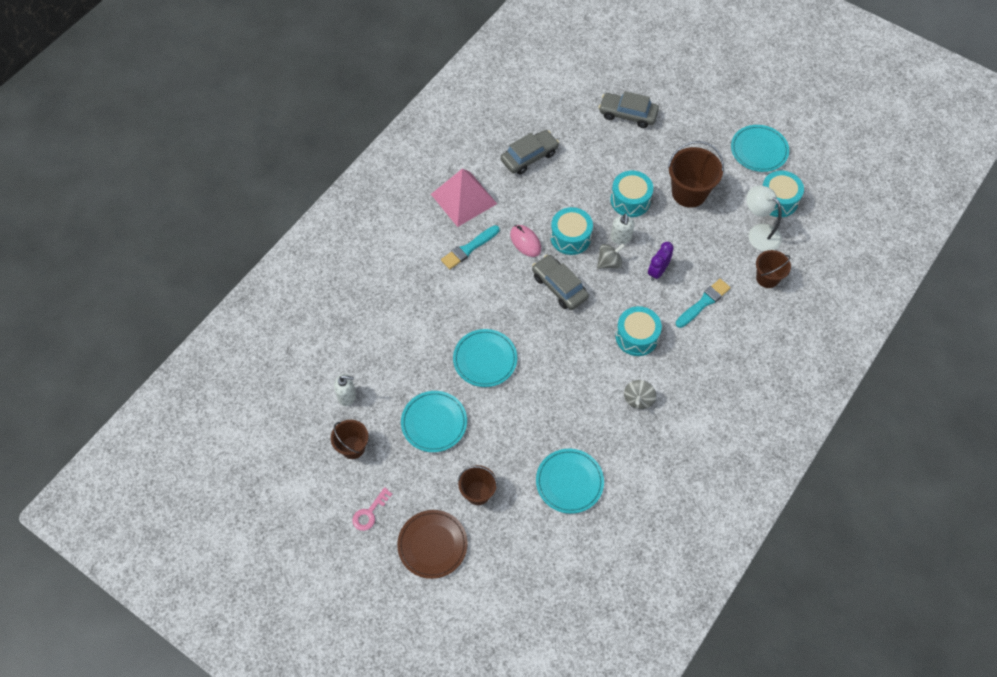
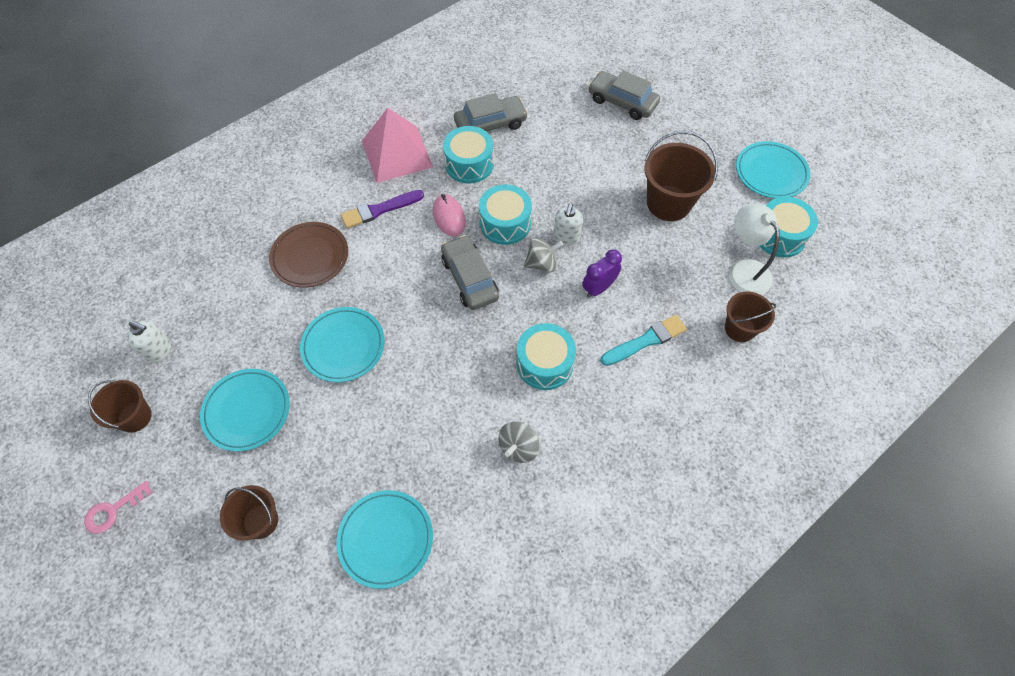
camera: 15 degrees right, 0 degrees up
(432, 545) = (171, 579): brown plate -> brown plate (310, 257)
(469, 248) = (379, 210): turquoise brush -> purple brush
(630, 200) = (593, 196): turquoise drum -> turquoise drum (469, 164)

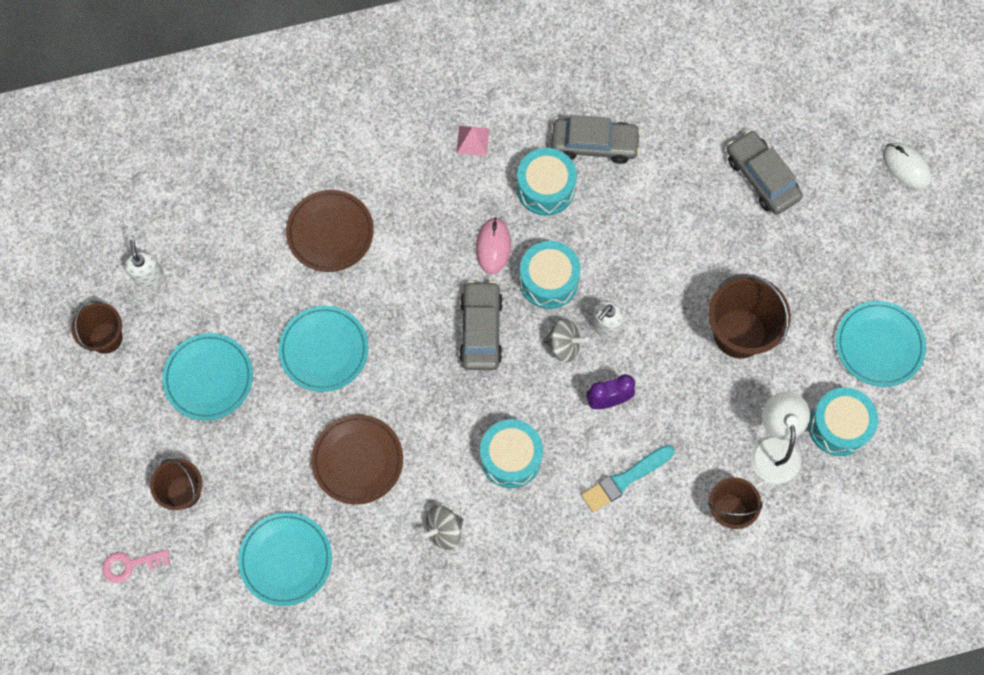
camera: 25 degrees right, 10 degrees up
(113, 510) = (61, 422): pink key -> pink key (130, 565)
(159, 351) = (148, 276): white soap dispenser -> white soap dispenser turned 150 degrees counterclockwise
(379, 210) = (424, 206): purple brush -> none
(396, 153) = (472, 140): pink pyramid -> pink pyramid, size x0.44
(413, 422) = (357, 460): none -> brown plate
(646, 340) = (625, 479): turquoise brush -> turquoise brush turned 150 degrees clockwise
(714, 62) = (906, 167): none -> white mouse

